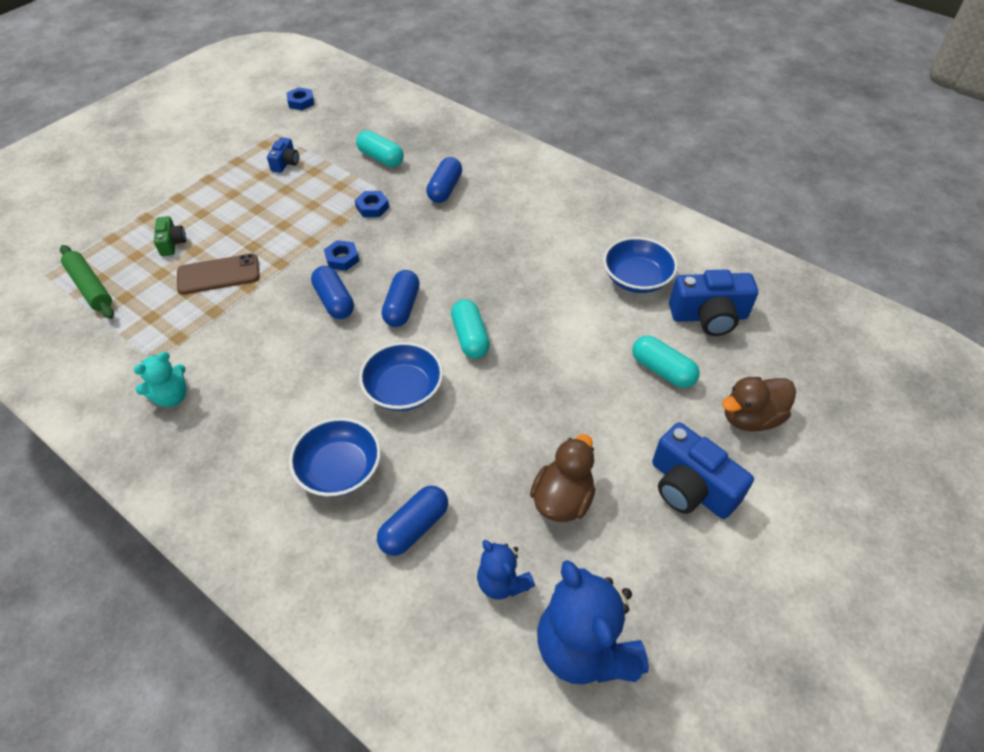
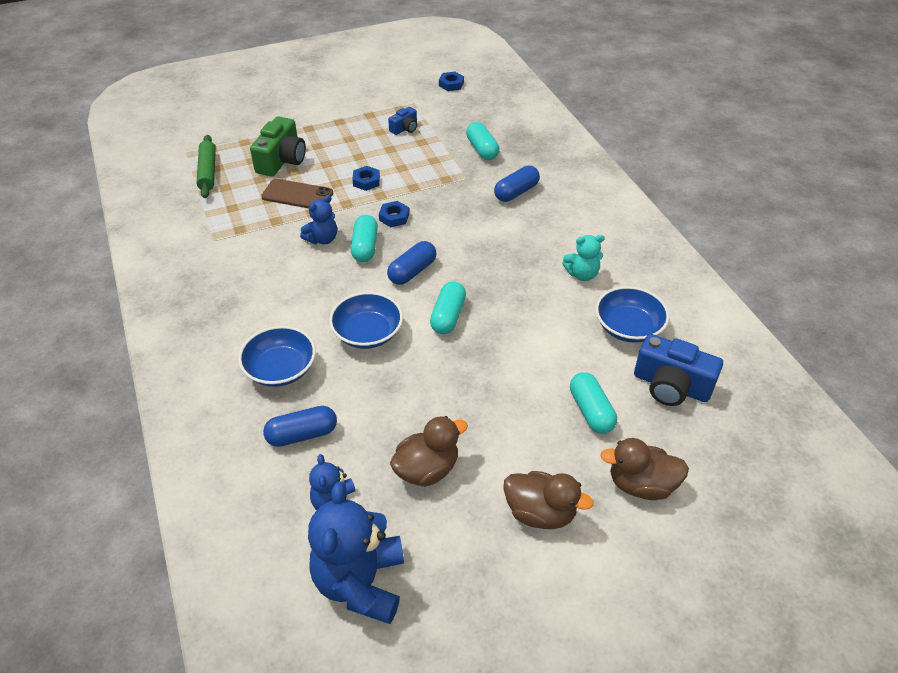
camera: 30 degrees right, 5 degrees down
(171, 397) = (207, 268): turquoise teddy bear -> turquoise teddy bear (582, 274)
(172, 243) = (282, 160): green camera -> green camera, size x1.87
(282, 311) = (322, 239): none -> blue teddy bear
(334, 301) = (365, 247): blue capsule -> turquoise capsule
(372, 207) = (446, 186): blue nut -> blue nut (366, 181)
(690, 487) = (540, 513): blue camera -> brown duck

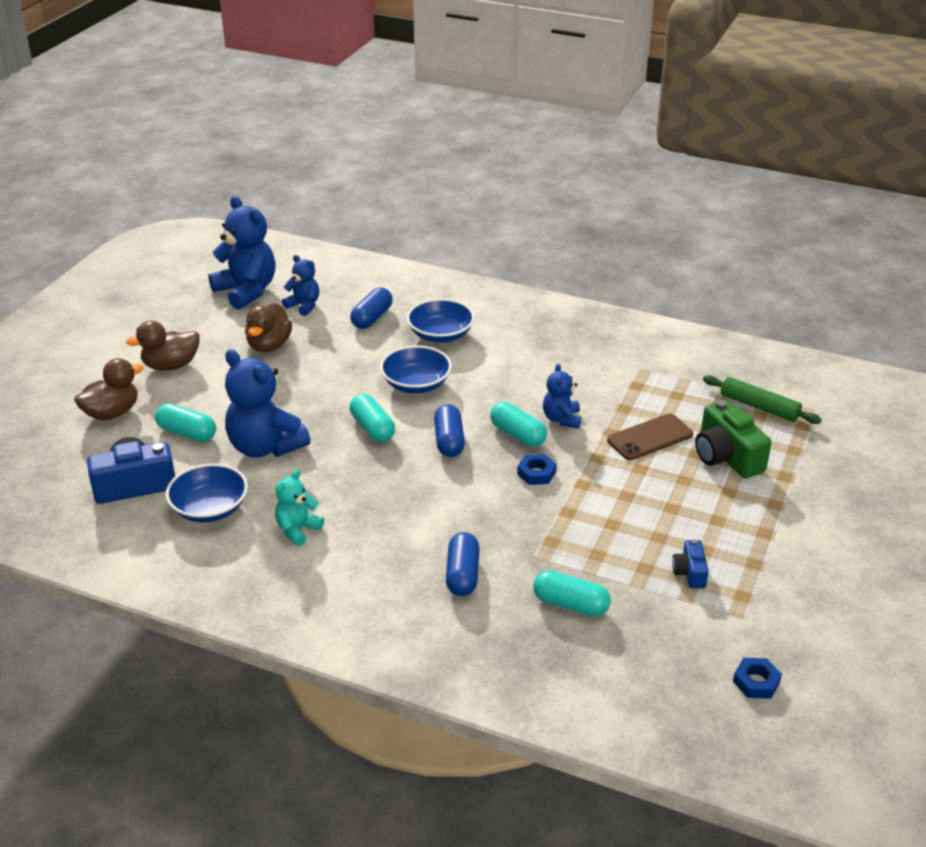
camera: 135 degrees right, 10 degrees down
(366, 181) = (618, 489): blue nut -> none
(541, 353) = (265, 447): none -> blue teddy bear

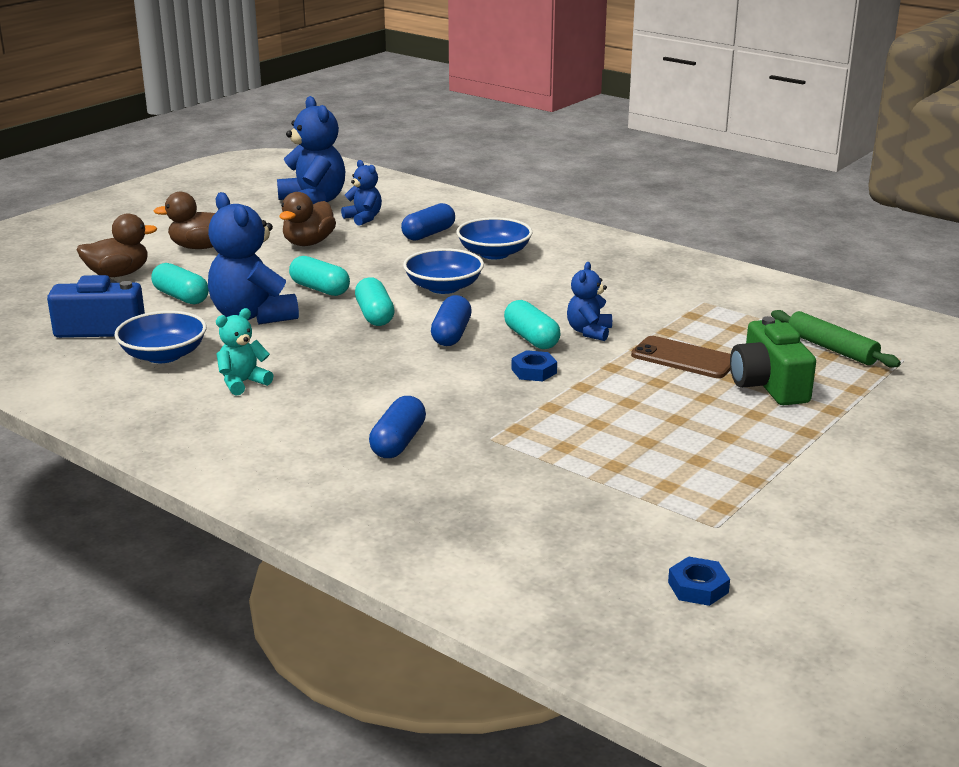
camera: 15 degrees right, 10 degrees down
(570, 605) = (507, 484): turquoise capsule -> turquoise capsule (320, 289)
(649, 437) = (683, 358): brown phone -> brown phone turned 45 degrees clockwise
(690, 573) = (668, 477): blue camera -> none

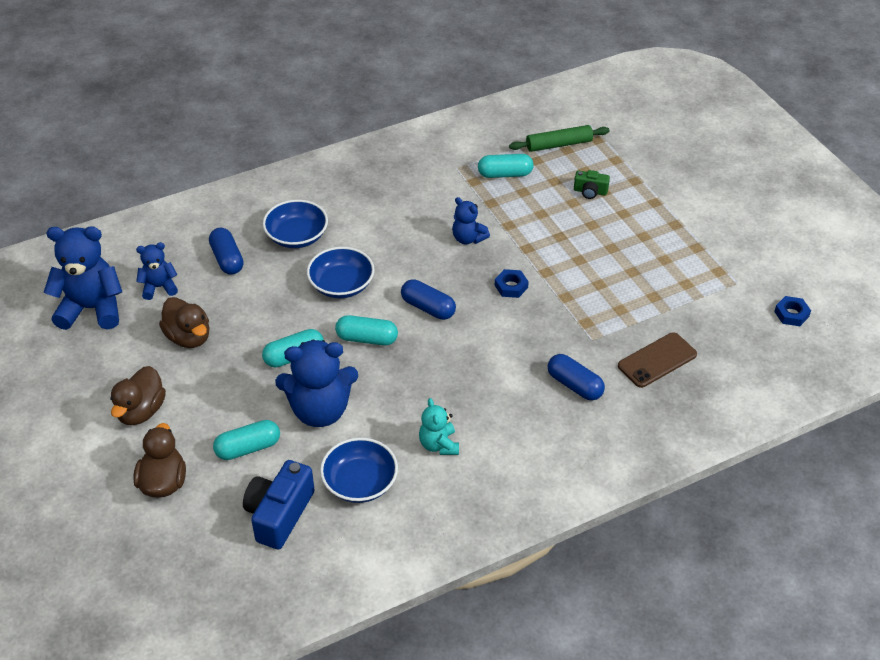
camera: 65 degrees left, 20 degrees up
(531, 338) = (460, 270): turquoise capsule -> turquoise capsule (505, 174)
(683, 358) = (534, 211): brown phone -> brown phone (657, 360)
(768, 385) = (590, 191): green camera -> green camera, size x0.53

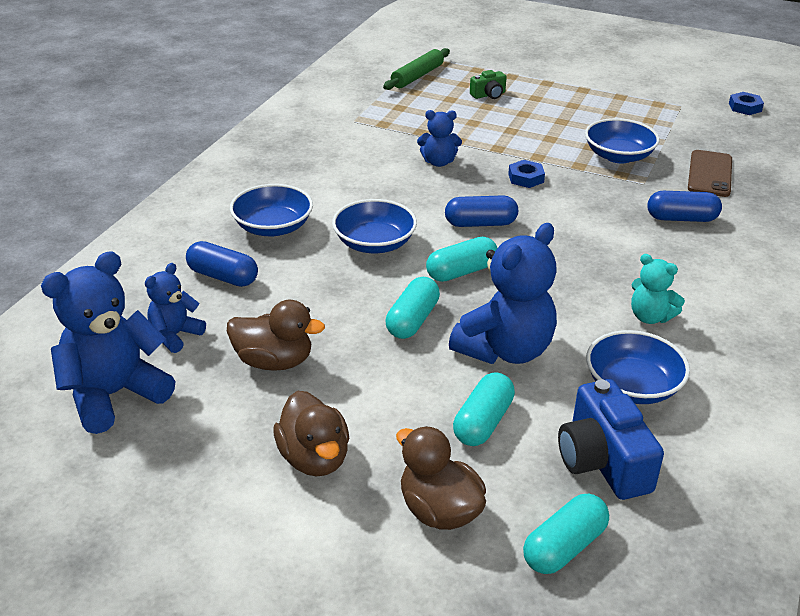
camera: 40 degrees left, 10 degrees down
(505, 174) = (402, 110): turquoise capsule -> turquoise capsule (564, 547)
(609, 304) = (618, 156): none -> blue bowl

